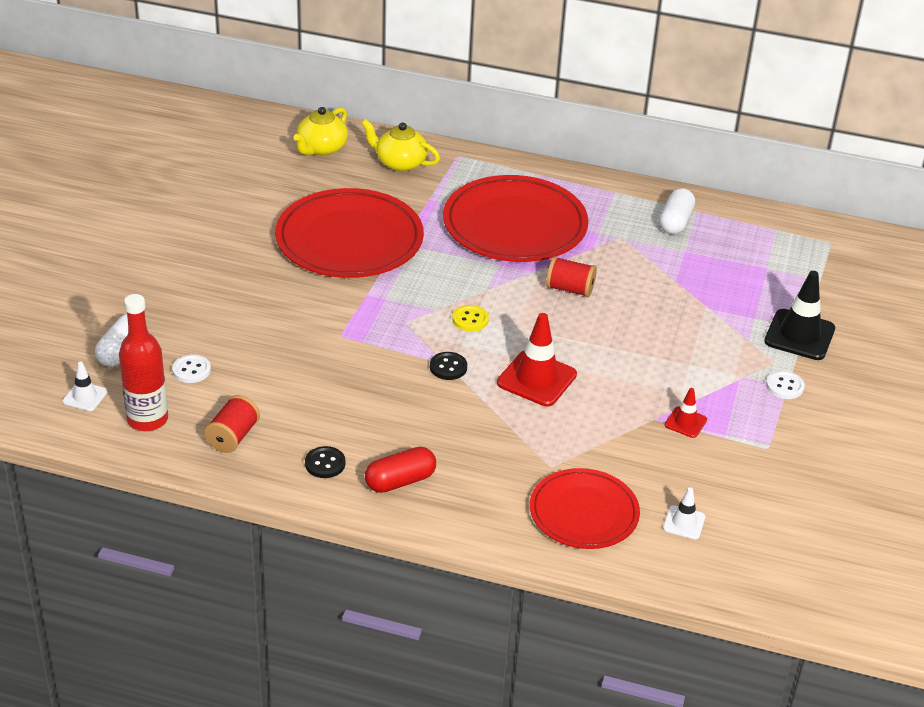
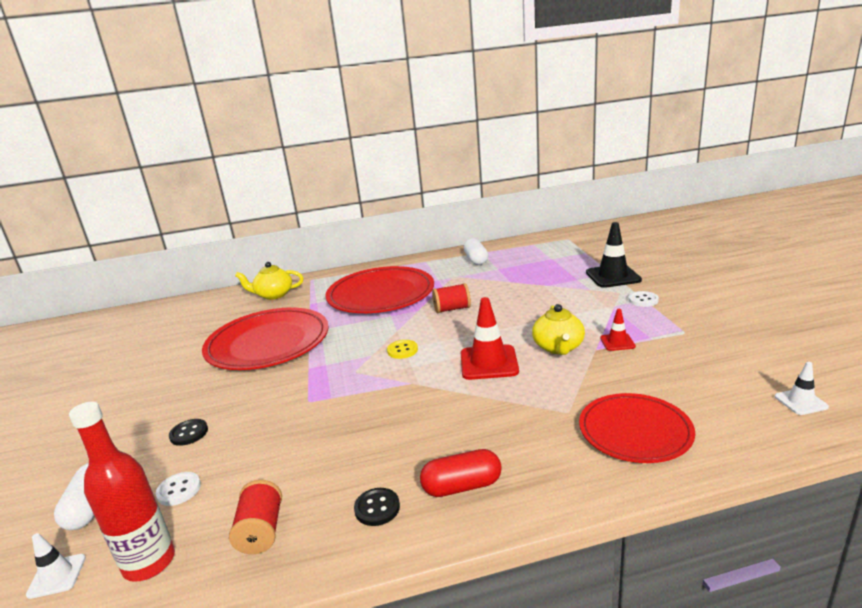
camera: 25 degrees left, 15 degrees down
(321, 148) = (210, 307): yellow teapot -> yellow teapot (558, 347)
(400, 481) = (462, 486): red capsule -> red capsule turned 45 degrees clockwise
(448, 367) = (416, 384): black button -> black button (189, 433)
(684, 522) = (709, 400): white traffic cone -> white traffic cone (800, 402)

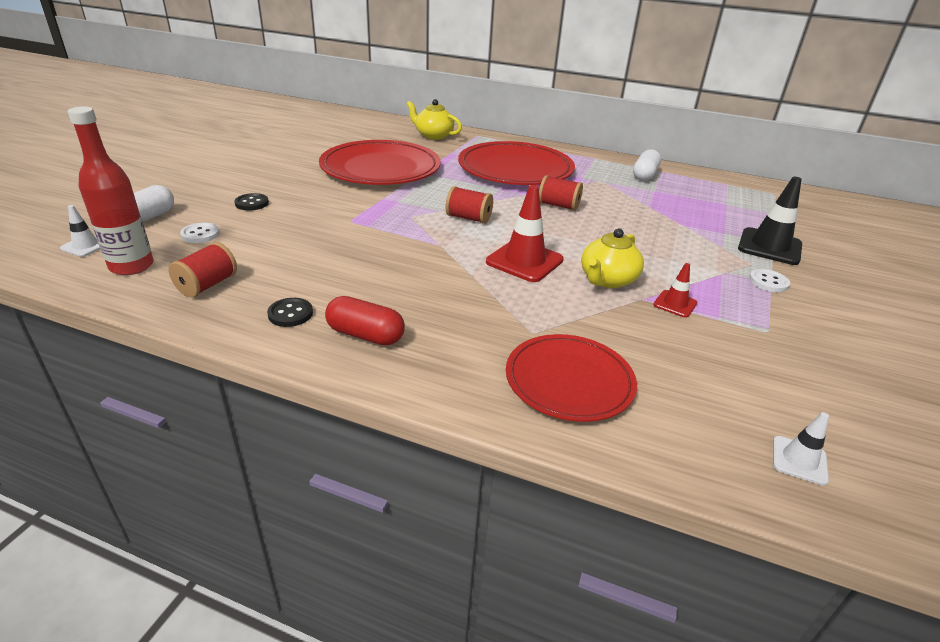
camera: 30 degrees right, 10 degrees up
(402, 350) = (468, 218): yellow button -> red spool

